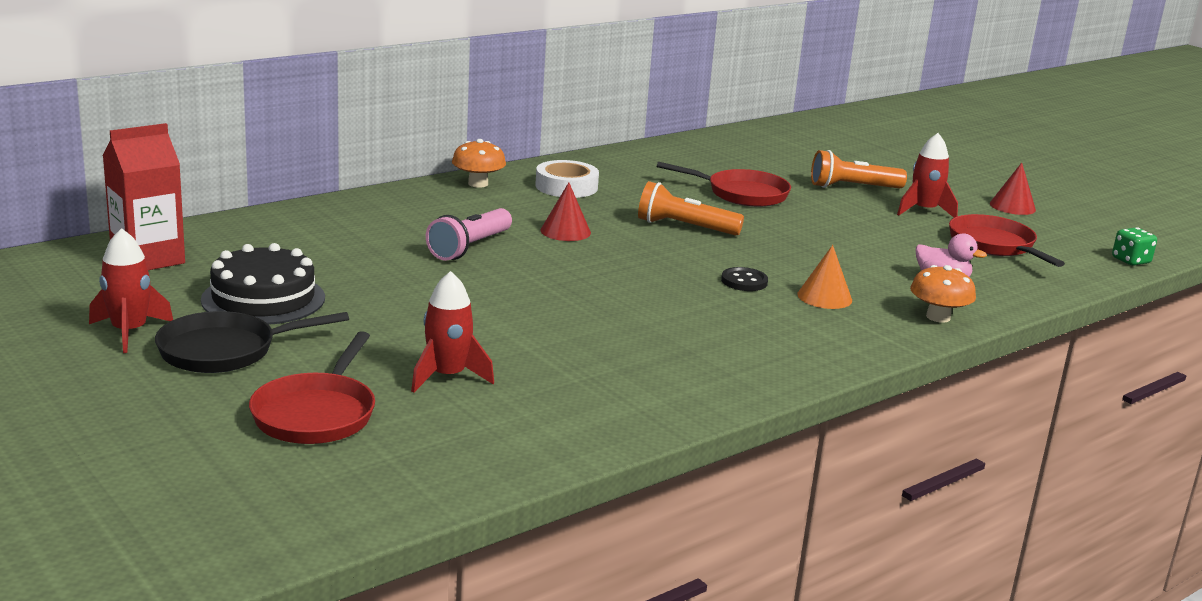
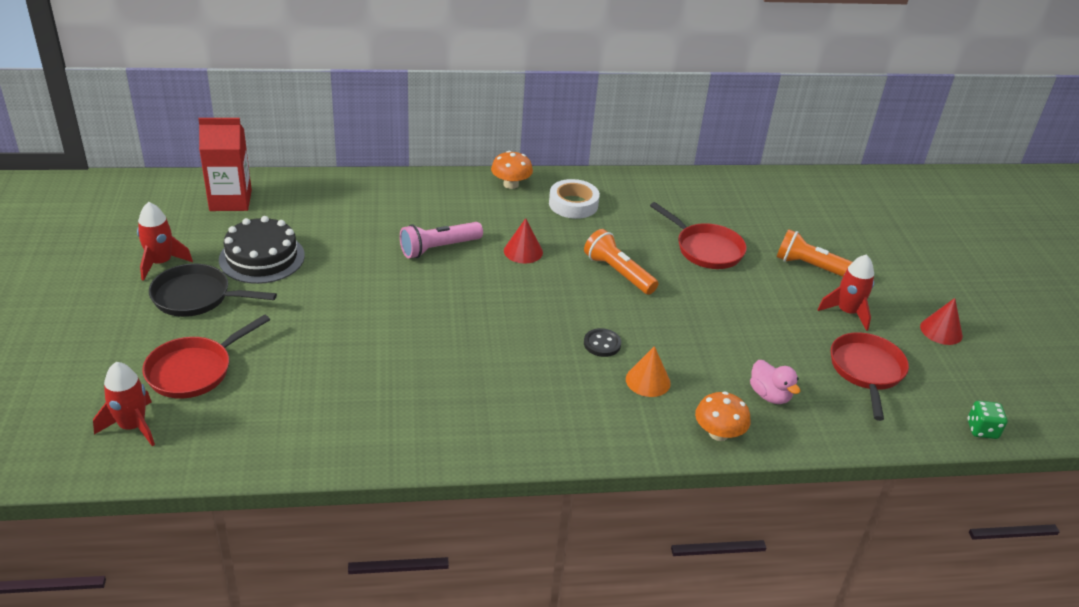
camera: 30 degrees right, 15 degrees up
(447, 376) = (301, 366): red rocket -> red rocket (133, 426)

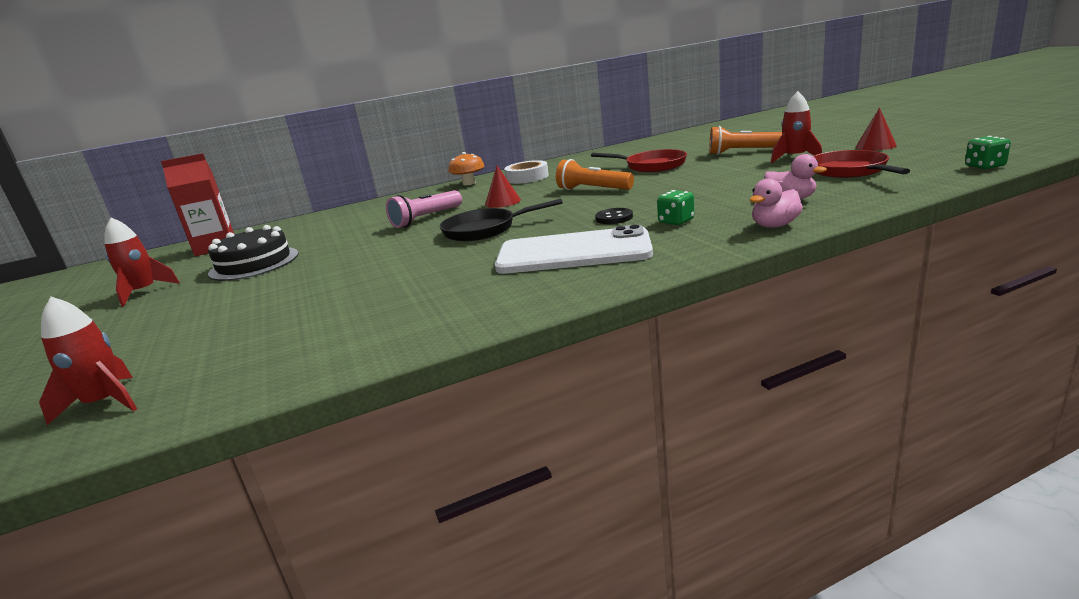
camera: 10 degrees left, 15 degrees down
(194, 370) = (188, 342): red pan -> none
(196, 297) = (186, 299): black pan -> black pan (484, 230)
(534, 388) = (573, 252): none -> white phone
(648, 381) = (676, 221): orange cone -> green dice
(718, 433) = (775, 225): orange mushroom -> pink duck

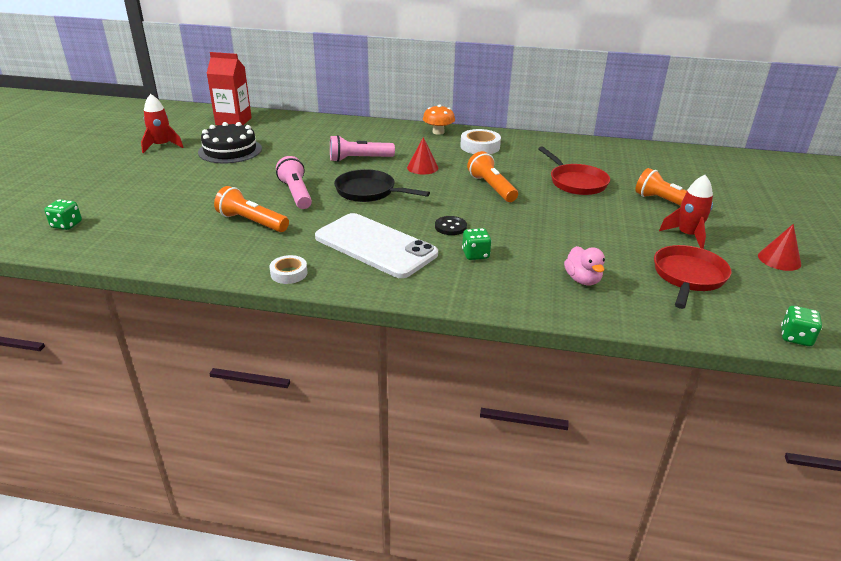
camera: 30 degrees right, 10 degrees up
(105, 403) = (66, 225): red rocket -> green dice
(396, 292) = (252, 222): none -> orange flashlight
(406, 258) = (296, 193): none -> pink flashlight
(527, 303) = (289, 273): none -> white tape
(775, 225) = (519, 298): pink duck -> none

